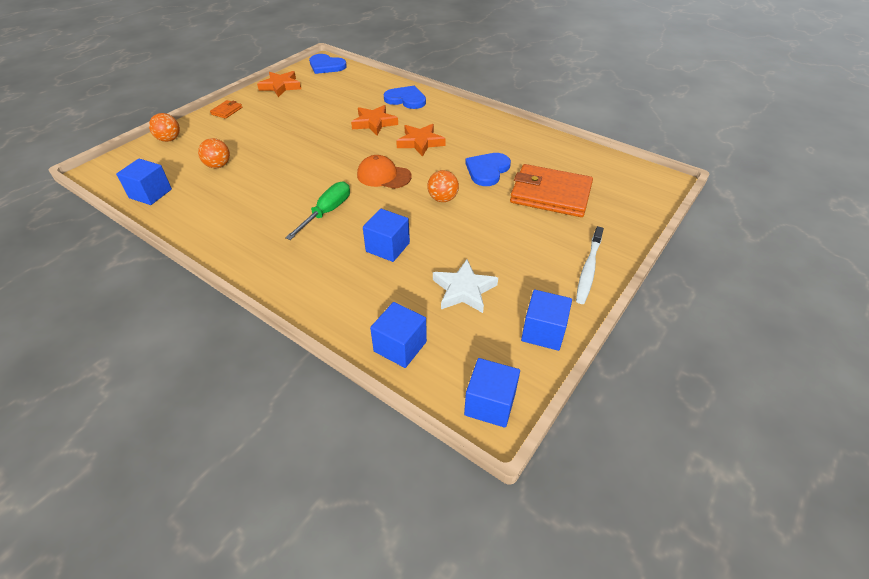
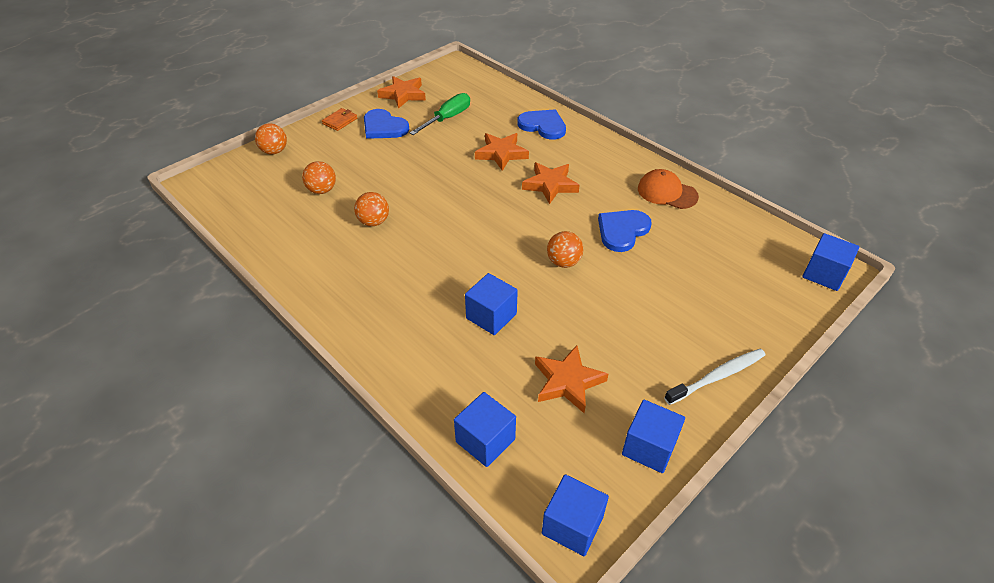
camera: 10 degrees right, 0 degrees up
(150, 193) = (247, 217): blue cube -> blue cube (824, 274)
(270, 185) = (374, 222): none -> orange ball
(326, 66) = (458, 72): blue heart -> blue heart (384, 127)
(327, 212) = (431, 263): green screwdriver -> green screwdriver (447, 118)
(383, 176) = (501, 224): orange cap -> orange cap (667, 192)
(464, 290) = (567, 382): white star -> orange star
(550, 194) = (691, 272): orange wallet -> none
(588, 269) = (718, 376): white toothbrush -> white toothbrush turned 150 degrees counterclockwise

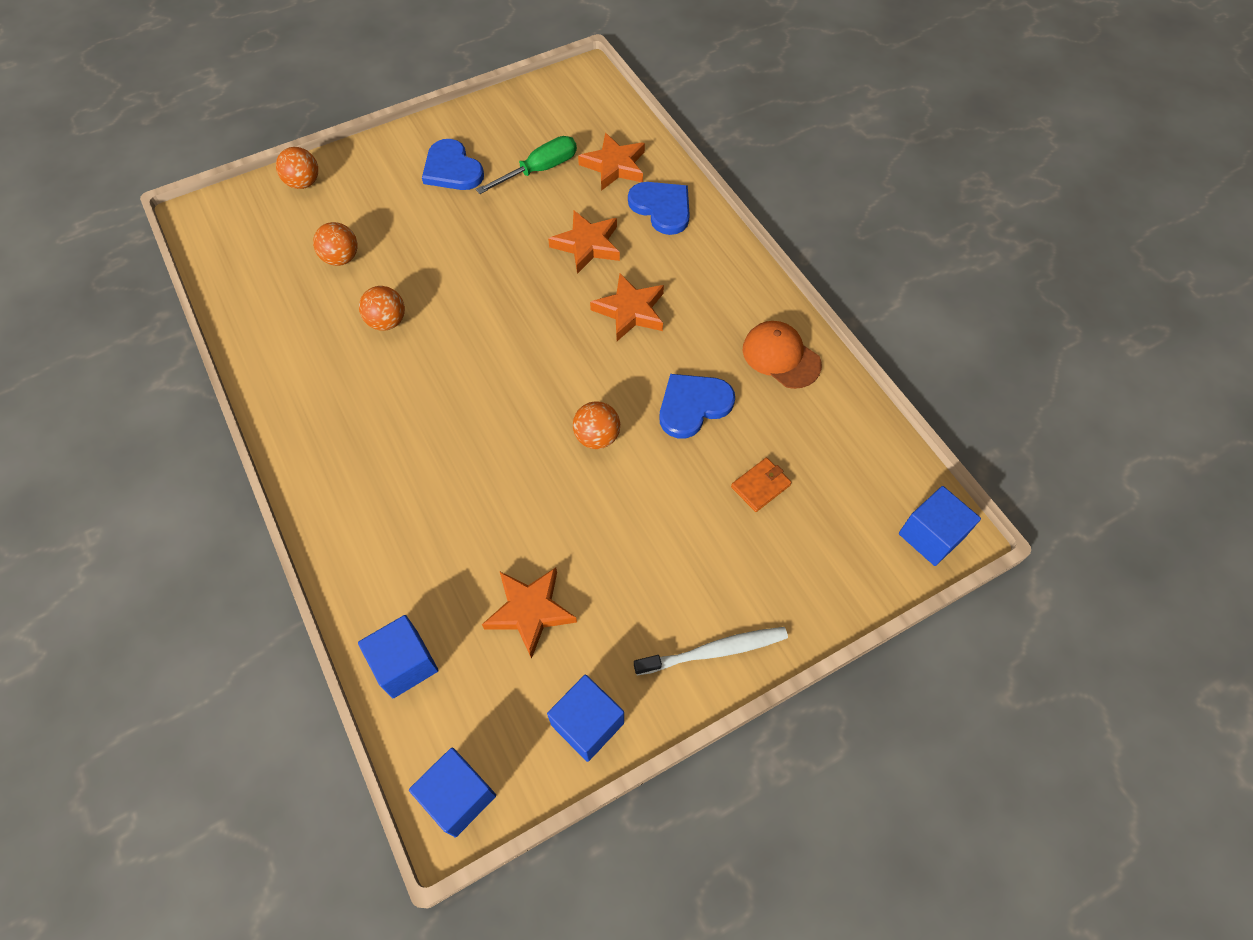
camera: 15 degrees right, 15 degrees up
(340, 121) = (400, 148): orange wallet -> orange wallet (760, 486)
(403, 95) = (496, 117): orange star -> orange star (614, 166)
(491, 316) = (476, 496): blue cube -> none

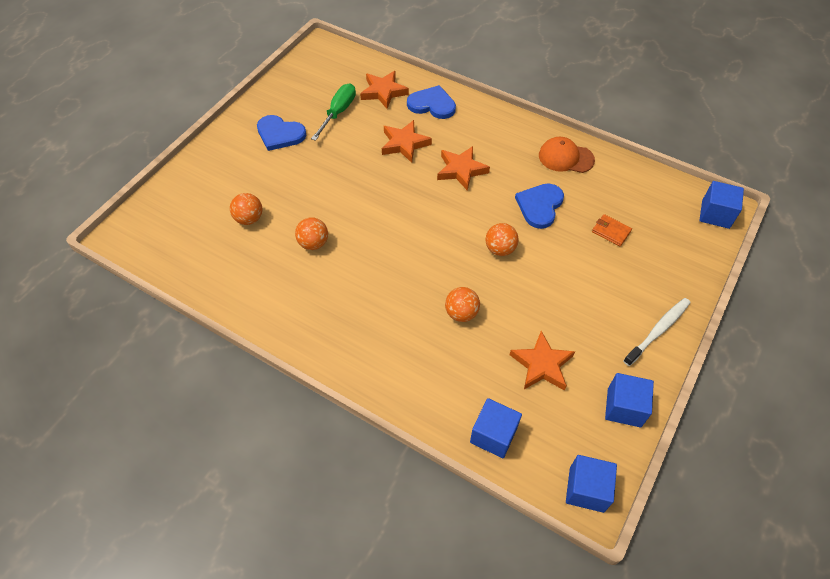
camera: 30 degrees left, 5 degrees down
(303, 183) = (182, 183): orange ball -> orange ball (461, 313)
(760, 486) = (611, 231): orange wallet -> orange wallet turned 75 degrees counterclockwise

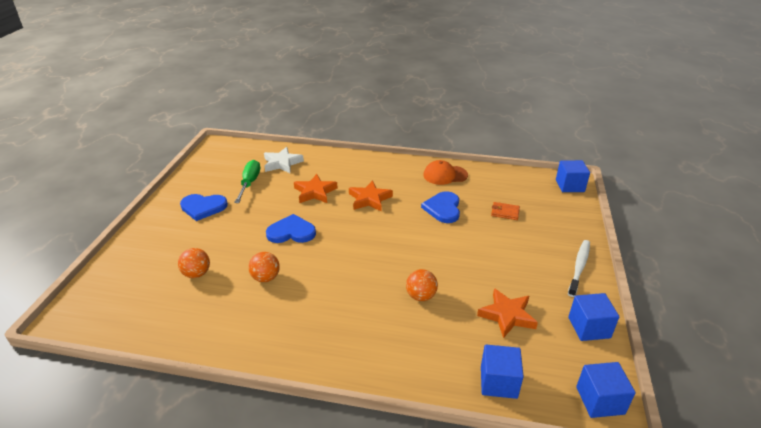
camera: 20 degrees left, 20 degrees down
(383, 92) = (282, 163): orange star -> white star
(432, 104) = (325, 163): blue heart -> blue heart (291, 232)
(500, 249) = (428, 243): orange ball -> none

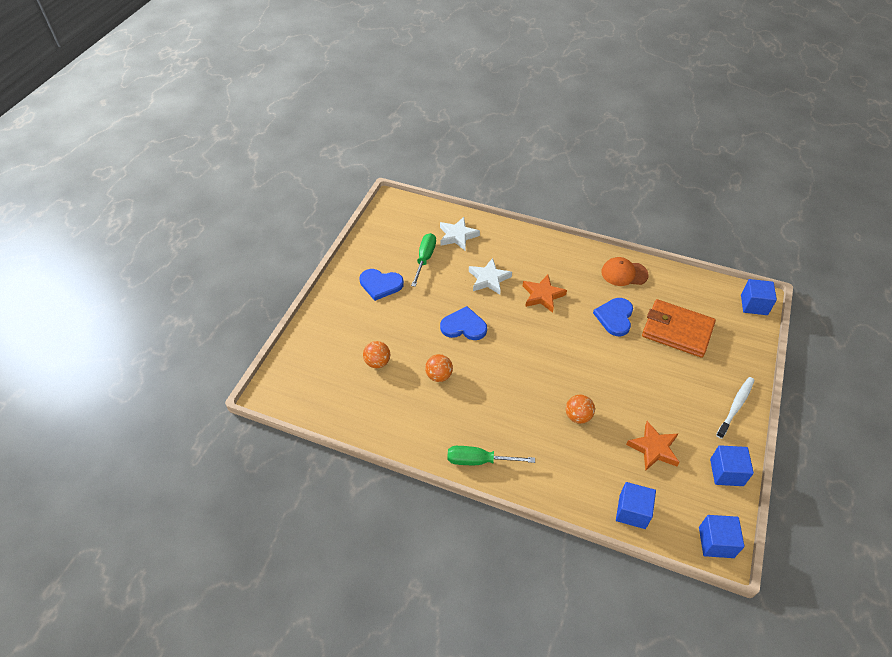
camera: 10 degrees right, 15 degrees up
(315, 192) = (489, 279): orange star -> white star
(315, 354) = (479, 461): none -> green screwdriver
(505, 212) = (677, 330): orange wallet -> orange wallet, size x2.34

